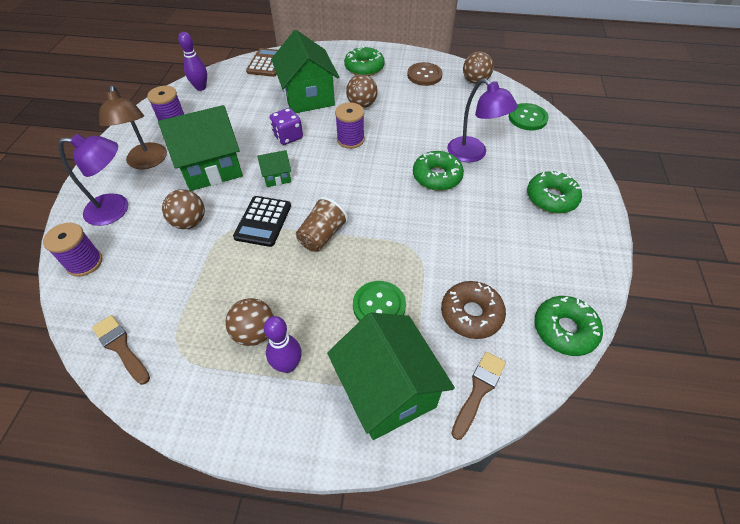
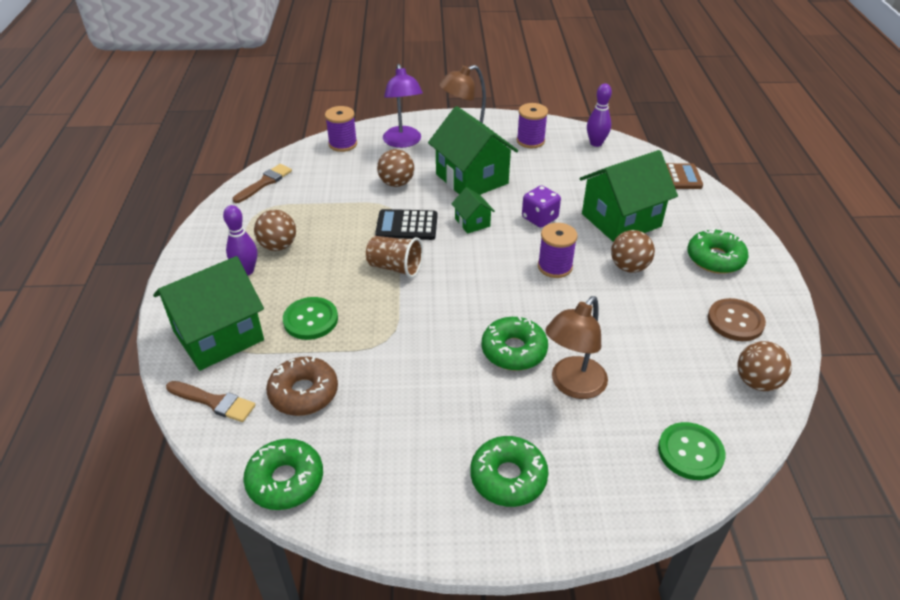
camera: 80 degrees right, 10 degrees down
(473, 154) = (572, 385): purple lamp -> brown lamp

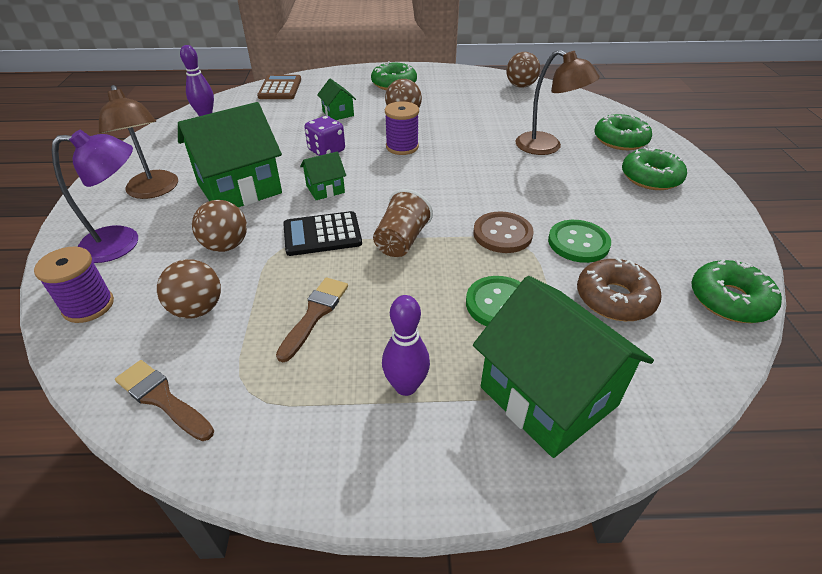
camera: 90 degrees left, 0 degrees up
(214, 402) = (661, 378): brown brush -> brown brush (315, 314)
(278, 246) = (349, 355): brown ball -> brown ball (197, 309)
(407, 226) = (322, 234): black calculator -> black calculator turned 75 degrees clockwise
(514, 350) = (515, 171): green donut -> green donut (620, 140)
(530, 141) = (179, 149): purple spool -> none
(621, 220) = (338, 113): green house -> green house, size x0.47
(690, 452) = (590, 112): green button -> green button (578, 243)
(735, 321) = (463, 85): brown button -> brown button (502, 234)

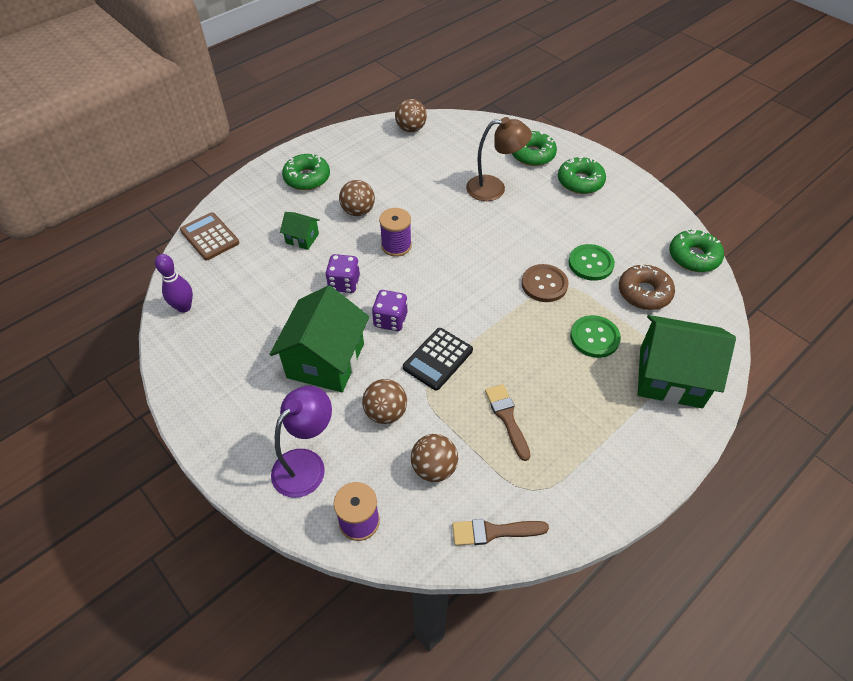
camera: 40 degrees left, 10 degrees up
(154, 191) = (259, 407): brown lamp -> none
(325, 189) = (390, 320): green house -> purple dice
(401, 241) = (492, 330): brown cup -> none
(406, 386) = (604, 423): purple bowling pin -> none

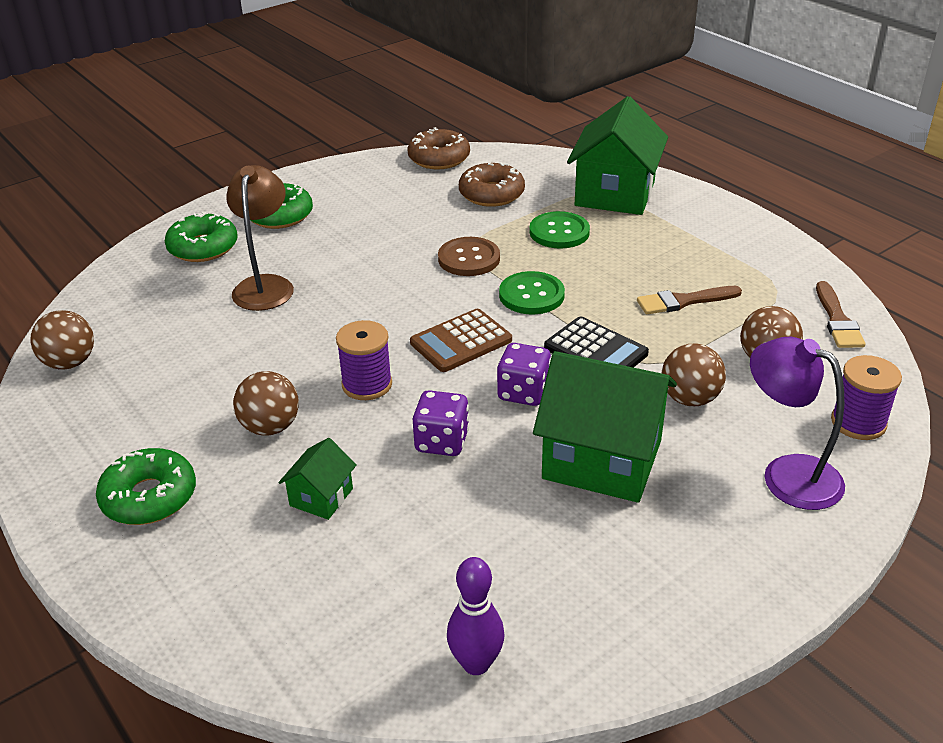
camera: 85 degrees left, 15 degrees down
(209, 237) = (279, 642): brown calculator -> brown calculator (461, 341)
(590, 263) = (437, 223): green button -> green button (531, 295)
(693, 257) = (439, 158): green donut -> brown donut

